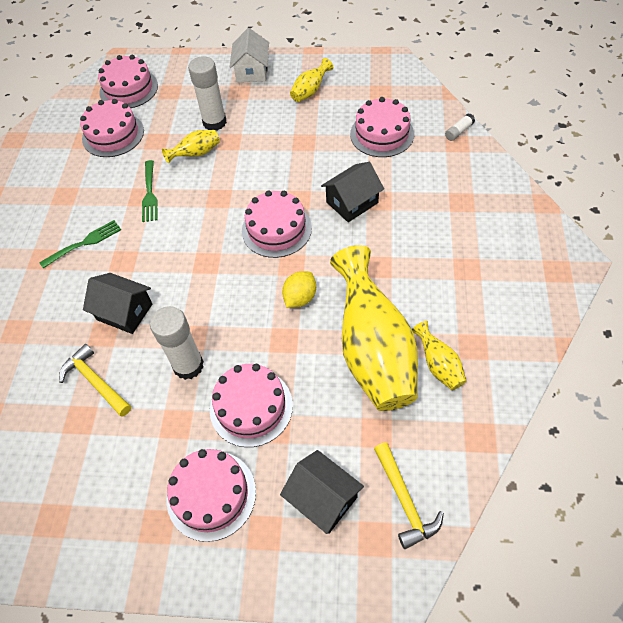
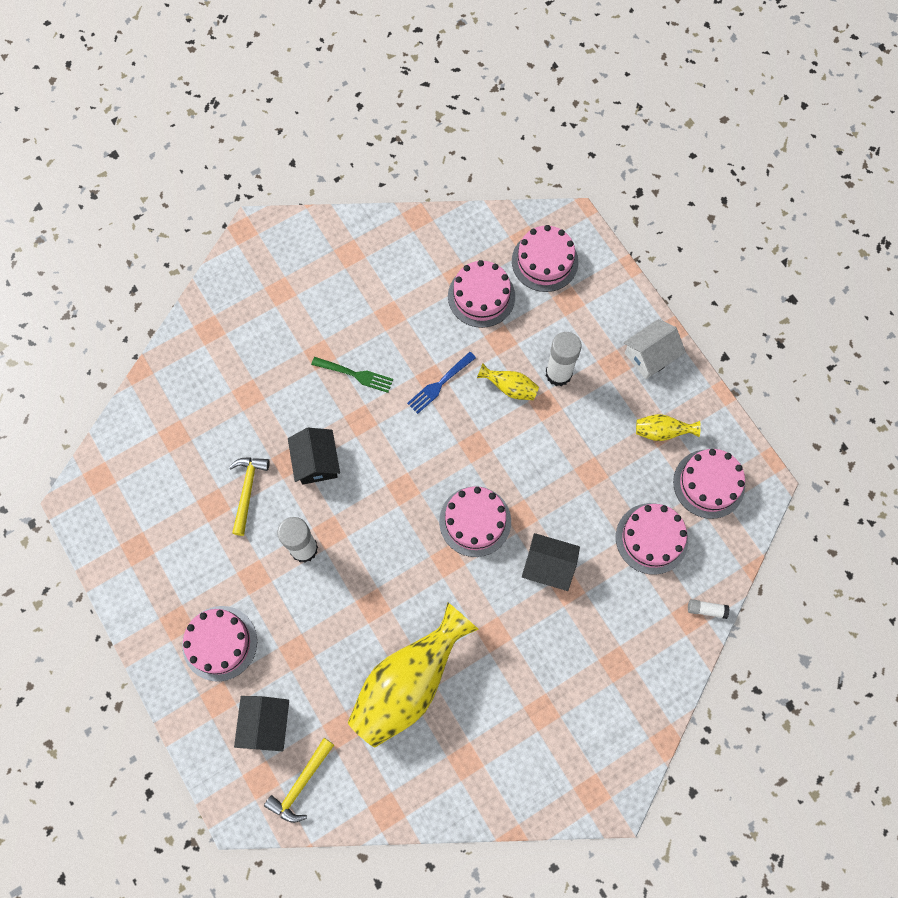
camera: 50 degrees right, 15 degrees up
(150, 194) = (439, 384): green fork -> blue fork
(251, 407) = (301, 622): pink cake -> pink cake (709, 483)
(300, 298) = (419, 590): yellow lemon -> none
(438, 365) = (429, 743): yellow vase -> none

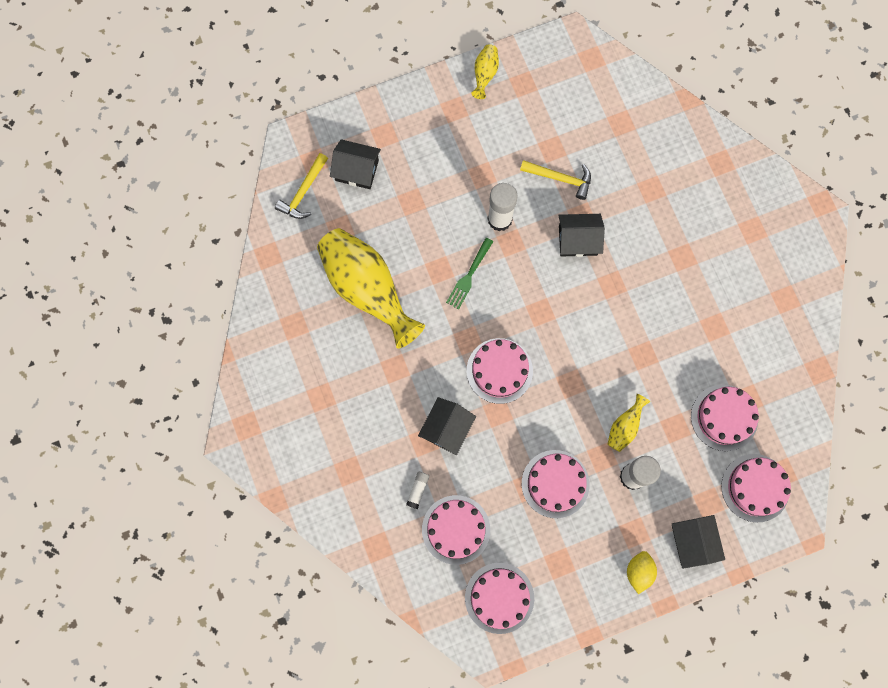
camera: 100 degrees right, 5 degrees up
(219, 643) = (430, 141): pink cake -> pink cake (555, 484)
(301, 784) = (303, 192): yellow hammer -> yellow hammer turned 105 degrees counterclockwise
(356, 375) = (658, 286): green fork -> green fork (469, 276)
(439, 384) = (637, 361): blue fork -> none
(610, 310) = (693, 542): none -> black house
(650, 355) = (639, 571): white house -> yellow lemon
(662, 432) = (558, 564): yellow vase -> yellow vase (485, 74)
(706, 609) = (381, 565): white glue stick -> white glue stick (418, 490)

